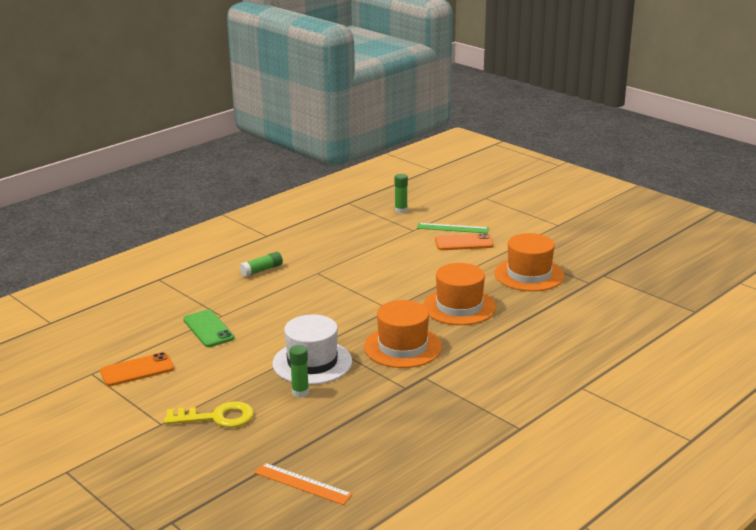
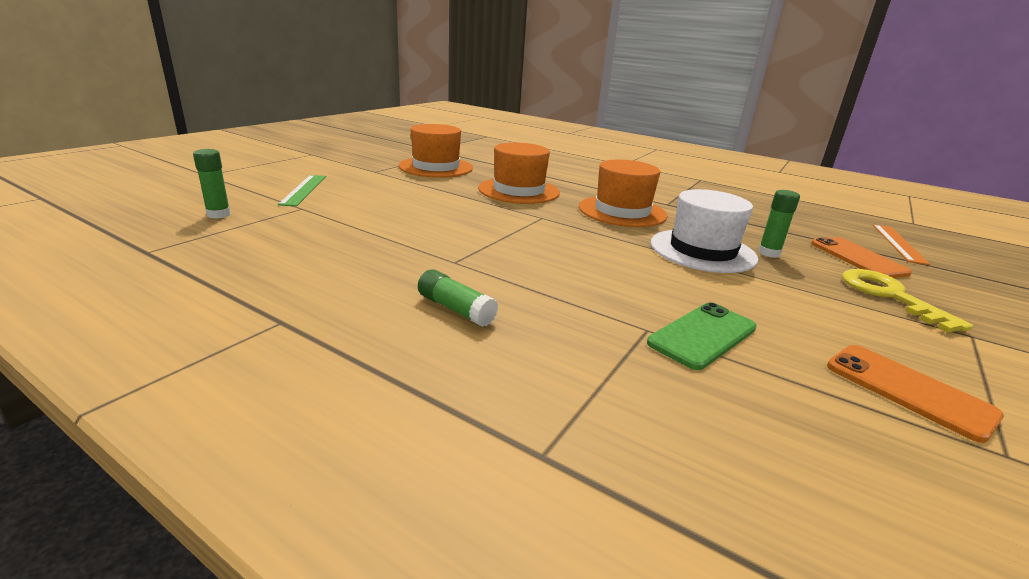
camera: 105 degrees left, 0 degrees up
(464, 243) = (352, 186): orange phone -> orange phone (858, 258)

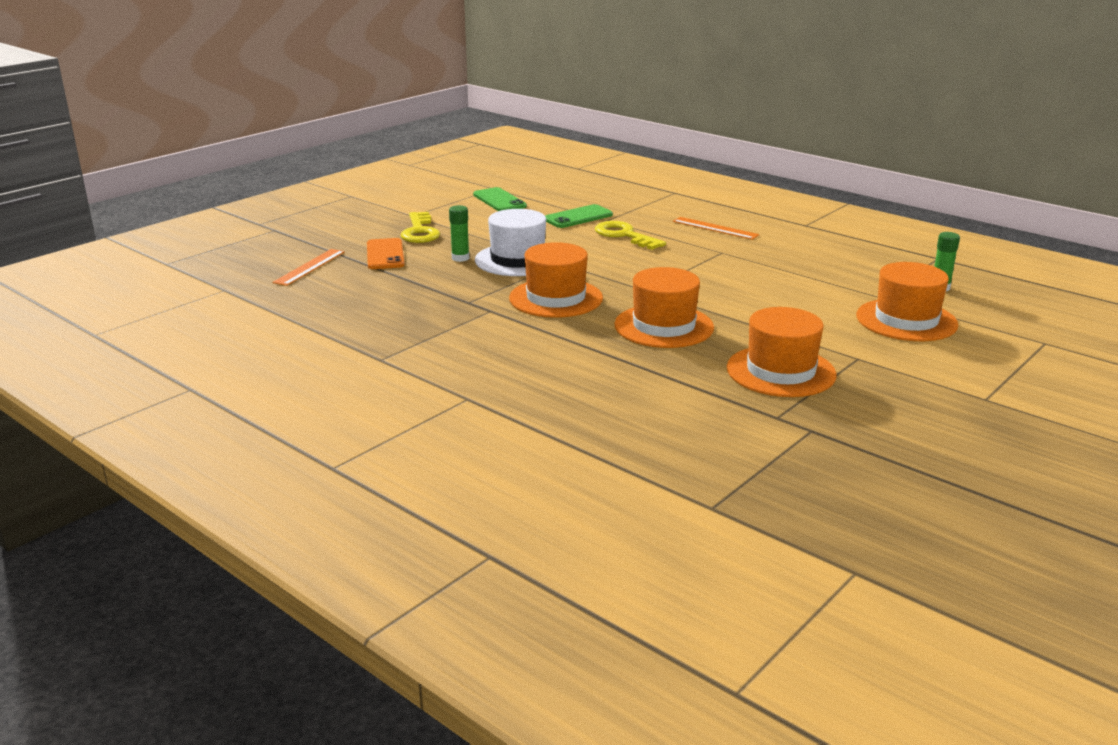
camera: 170 degrees left, 0 degrees up
(303, 190) = (906, 320): green ruler -> orange hat
(455, 309) = (715, 228): green glue stick -> orange ruler
(598, 291) = (624, 235): none -> yellow key
(908, 390) = (499, 200): orange phone -> green phone

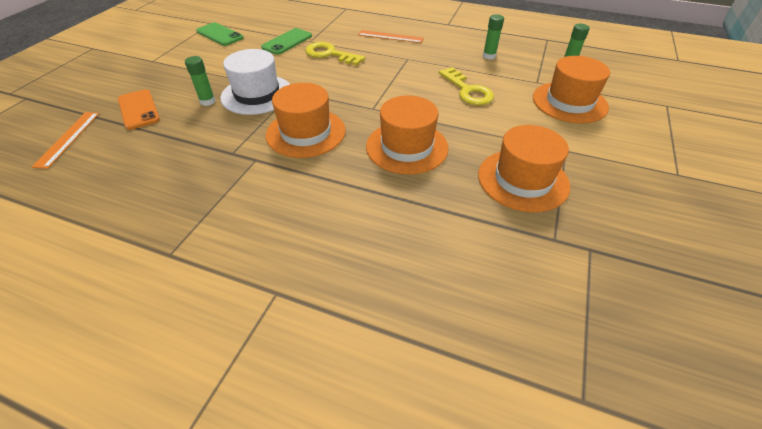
camera: 20 degrees left, 20 degrees up
(420, 231) = (163, 77): yellow key -> yellow key (467, 90)
(835, 264) = (489, 56): none -> green glue stick

